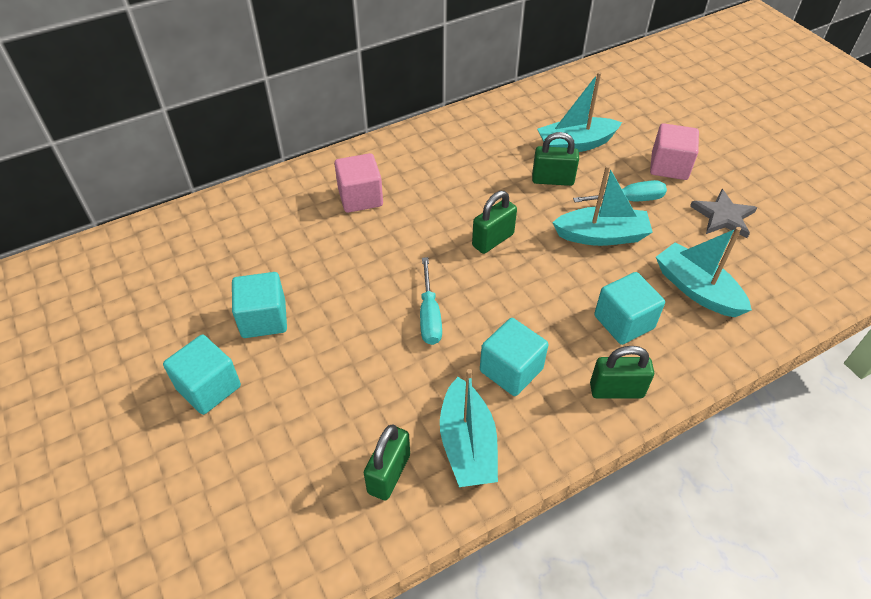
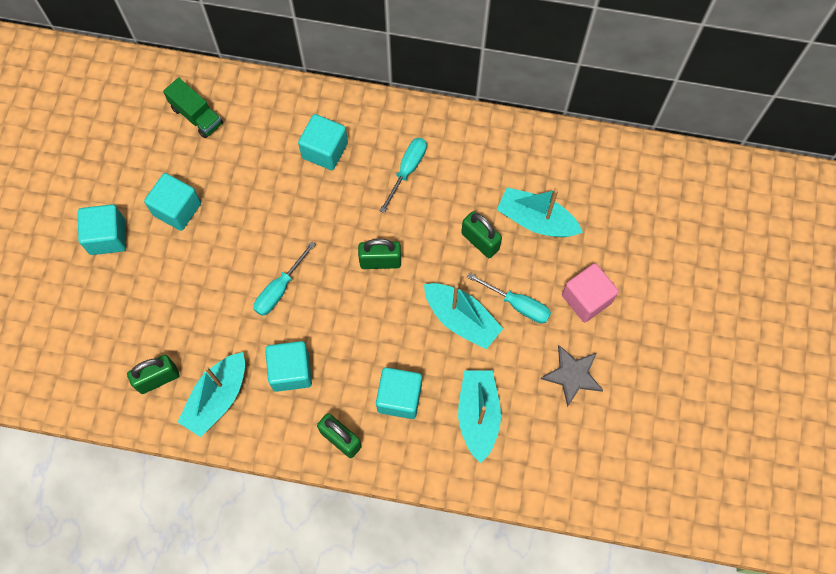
camera: 40 degrees right, 20 degrees up
(213, 240) = (197, 116): none -> green truck
(360, 197) = (325, 150): pink cube -> turquoise cube
(443, 171) = (407, 170): none -> turquoise screwdriver

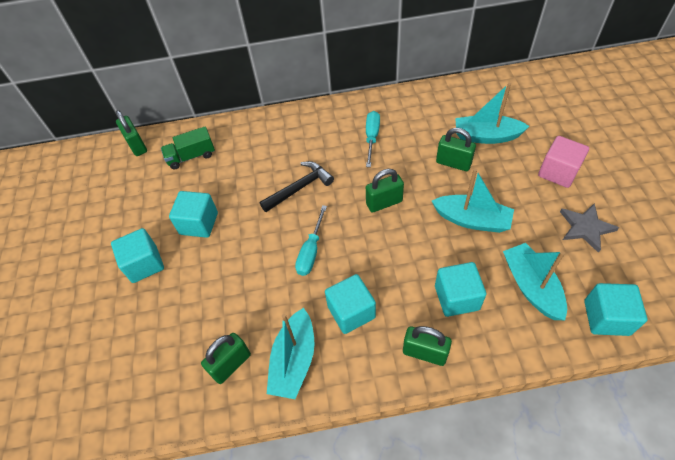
camera: 15 degrees left, 15 degrees down
(141, 75) = (137, 145): none -> green padlock
(197, 116) = (191, 156): green truck -> green truck turned 135 degrees clockwise
(299, 206) = (300, 188): none -> black hammer
(325, 150) = (302, 146): turquoise cube -> turquoise cube (606, 317)
(517, 304) = (509, 194): turquoise screwdriver -> none

